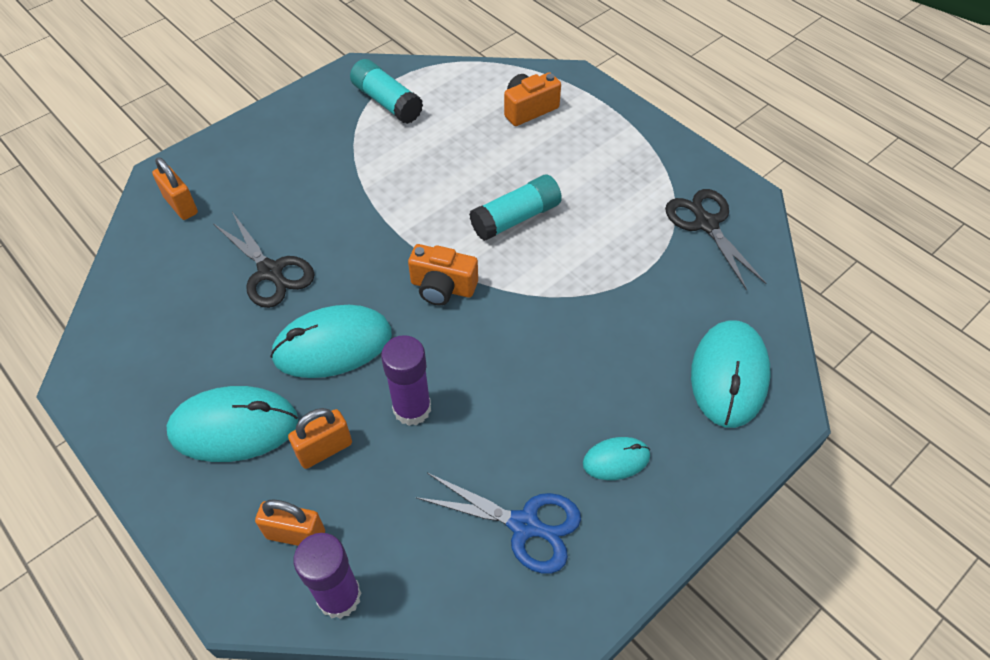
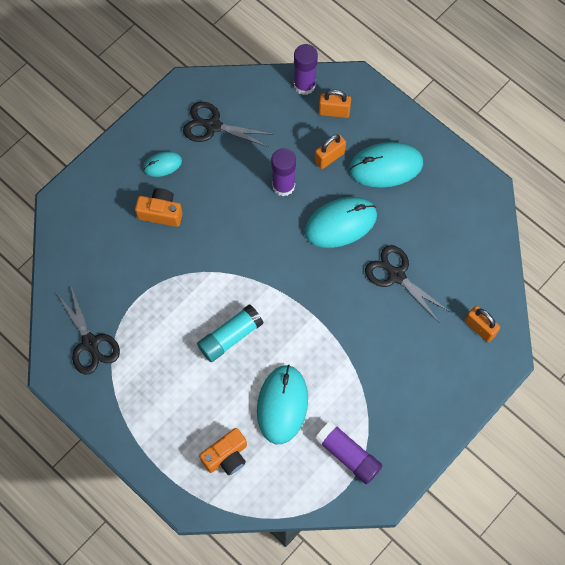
camera: 175 degrees right, 15 degrees up
(387, 102) = (348, 455): turquoise glue stick -> purple glue stick
(442, 287) = (276, 272): orange camera -> orange camera (161, 212)
(524, 525) = (213, 126): blue scissors -> black scissors
(729, 375) = (90, 222): turquoise mouse -> turquoise mouse (282, 405)

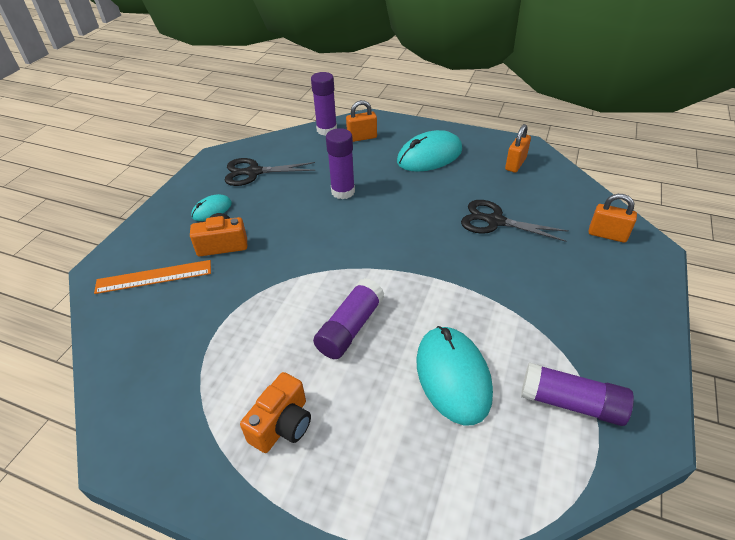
camera: 20 degrees left, 25 degrees down
(90, 343) = (167, 395): black scissors -> none
(100, 228) = (154, 277): none -> orange ruler
(226, 456) = (415, 469): orange camera -> orange camera (282, 425)
(230, 337) = (350, 327): turquoise glue stick -> purple glue stick
(329, 157) = (375, 163): orange padlock -> orange padlock (515, 164)
(340, 223) = (414, 201): turquoise mouse -> none

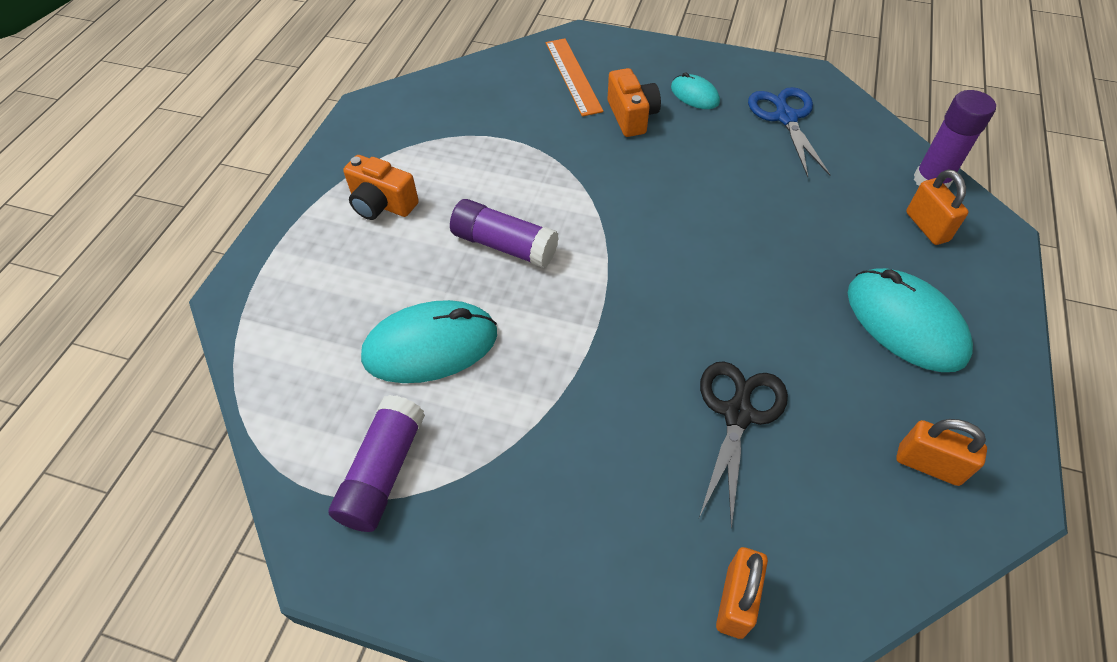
camera: 85 degrees right, 10 degrees up
(254, 172) = (786, 117): black scissors -> blue scissors
(343, 192) = (766, 215): purple glue stick -> none

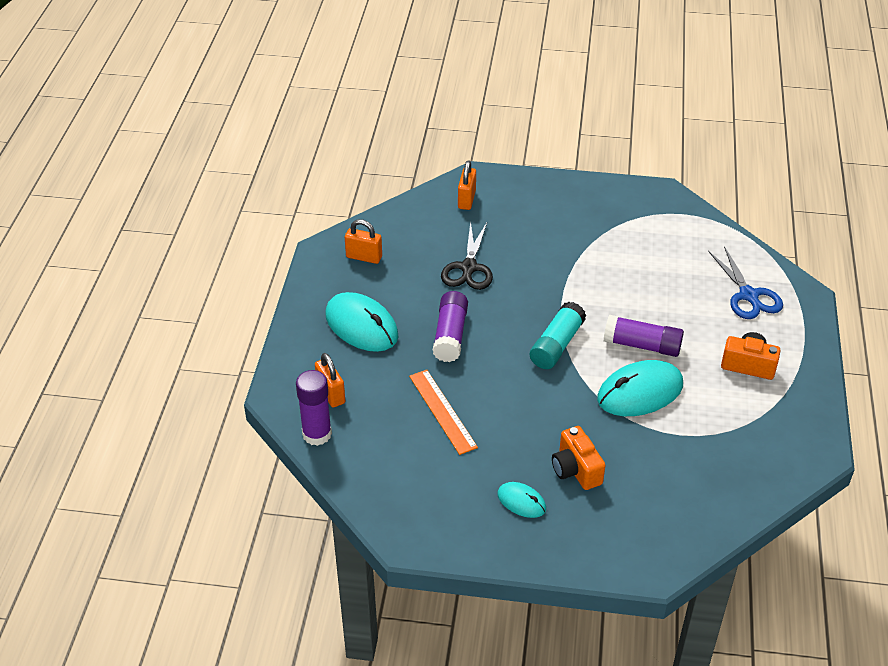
camera: 170 degrees right, 10 degrees down
(383, 472) = (656, 224): purple glue stick -> purple glue stick (450, 335)
(430, 345) = (661, 281): turquoise mouse -> turquoise mouse (640, 392)
(573, 76) = (644, 511): orange ruler -> orange ruler (442, 411)
(620, 259) = (556, 345): none -> turquoise glue stick
(786, 117) = (435, 484): blue scissors -> blue scissors (748, 295)

